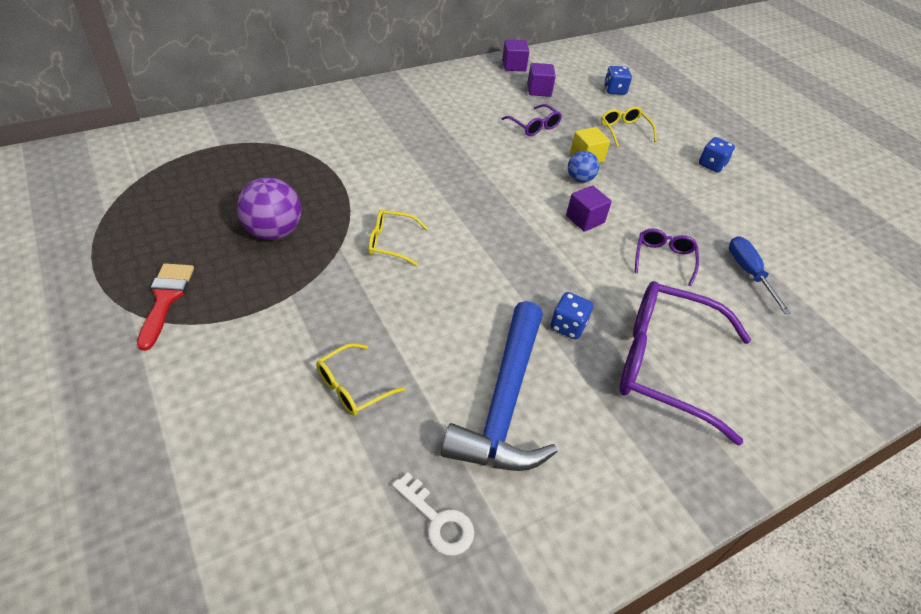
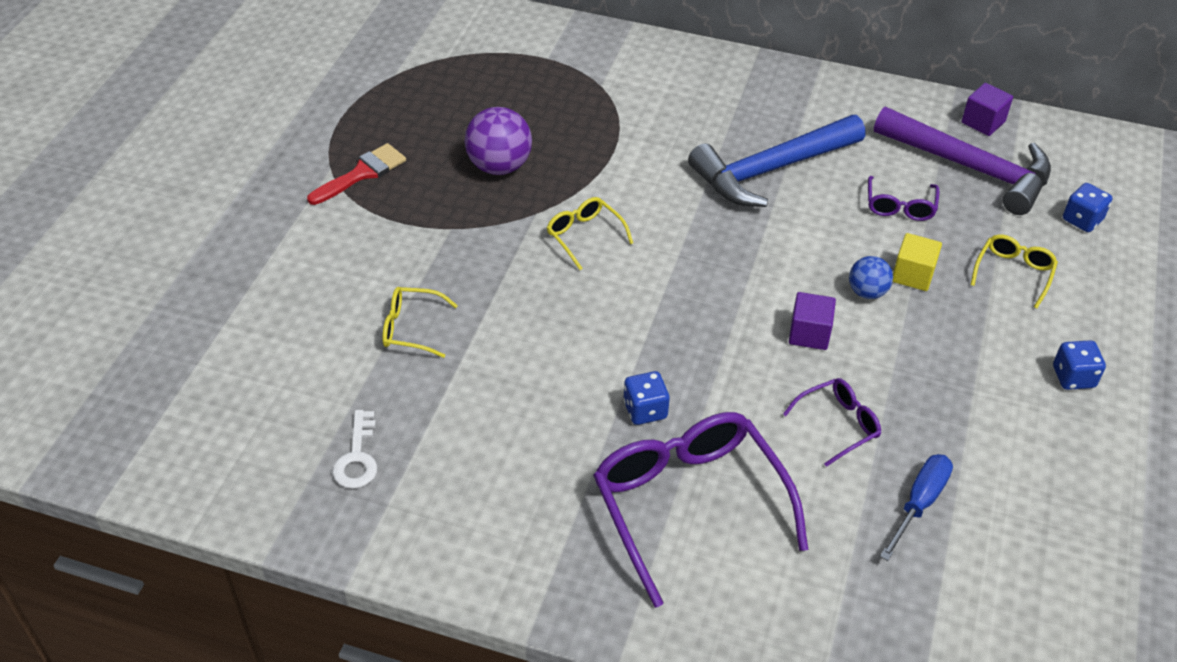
camera: 50 degrees right, 0 degrees up
(505, 403) = (506, 424): blue hammer -> blue hammer (770, 170)
(539, 90) = (971, 168): purple cube -> purple hammer

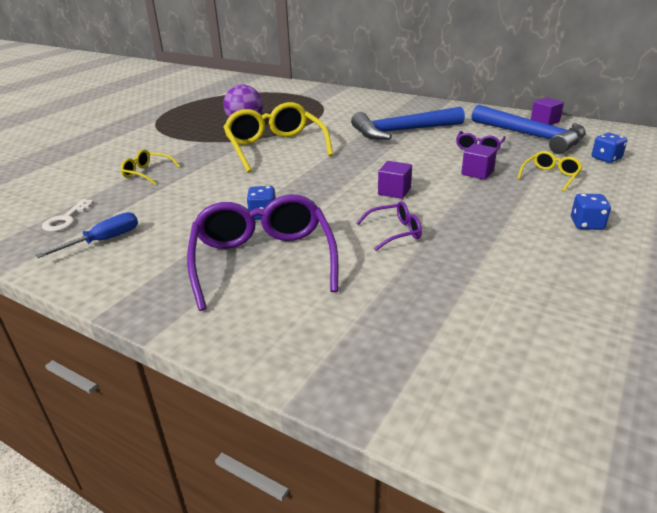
camera: 15 degrees right, 15 degrees down
(362, 173) = (170, 122): red brush -> none
(584, 236) = (275, 147): yellow glasses -> yellow glasses, size x2.11
(867, 292) = (442, 177): blue ball -> none
(912, 275) = (477, 173): yellow cube -> purple cube
(919, 503) = (440, 277): blue screwdriver -> blue screwdriver (104, 240)
(971, 168) = (532, 136): purple hammer -> blue hammer

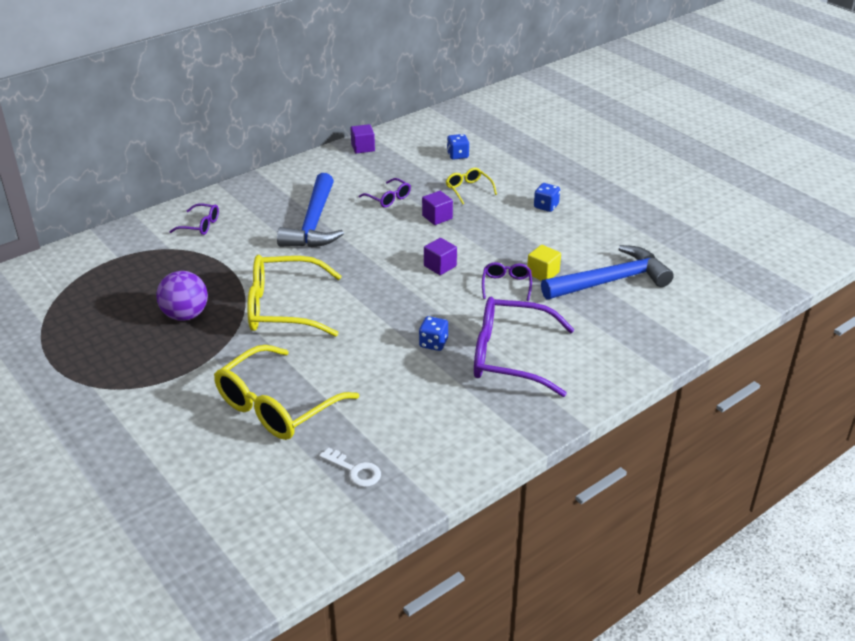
camera: 70 degrees left, 5 degrees up
(104, 240) = (420, 444): blue screwdriver -> none
(147, 173) = (276, 406): yellow glasses -> yellow glasses, size x2.11
(357, 103) = (200, 225): none -> purple glasses
(441, 249) = (543, 273): none -> yellow cube
(532, 136) = (389, 166): blue hammer -> blue hammer (611, 281)

